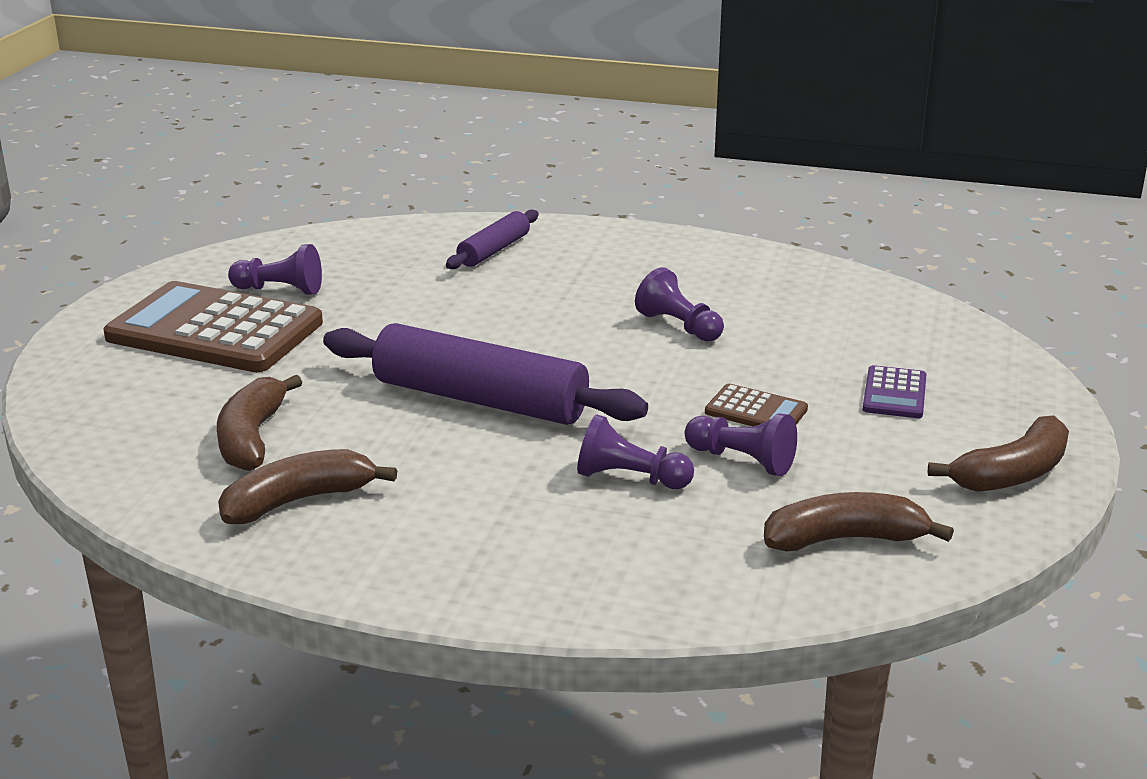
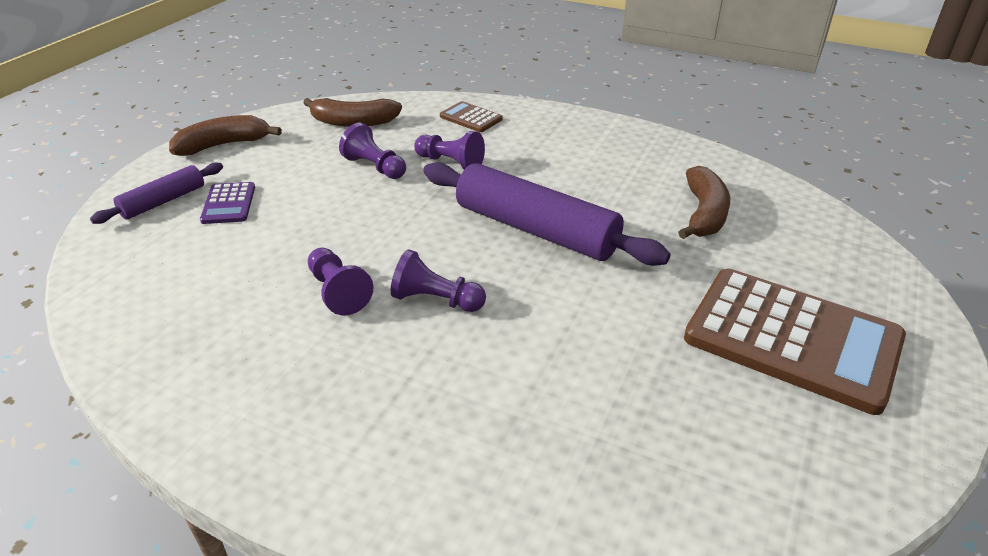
camera: 170 degrees left, 10 degrees up
(280, 290) = (749, 404): purple pawn -> purple pawn (436, 300)
(298, 501) = (657, 168): brown banana -> none
(494, 250) = (486, 462): purple rolling pin -> purple rolling pin (163, 201)
(756, 411) = (338, 200): brown calculator -> brown calculator (471, 118)
(894, 394) = (228, 204): purple calculator -> purple calculator turned 150 degrees clockwise

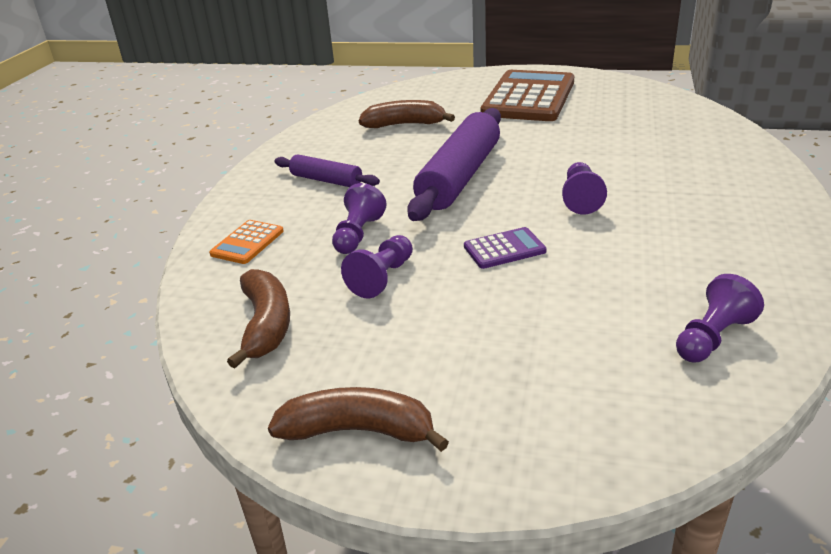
camera: 100 degrees left, 5 degrees down
(163, 201) = (535, 424): purple rolling pin -> purple rolling pin (326, 180)
(223, 145) = (358, 430): brown banana -> brown banana turned 135 degrees clockwise
(228, 204) = (510, 360): purple calculator -> purple calculator (504, 249)
(338, 292) = (606, 242): purple pawn -> purple pawn (712, 337)
(471, 118) = (247, 243): brown calculator -> orange calculator

